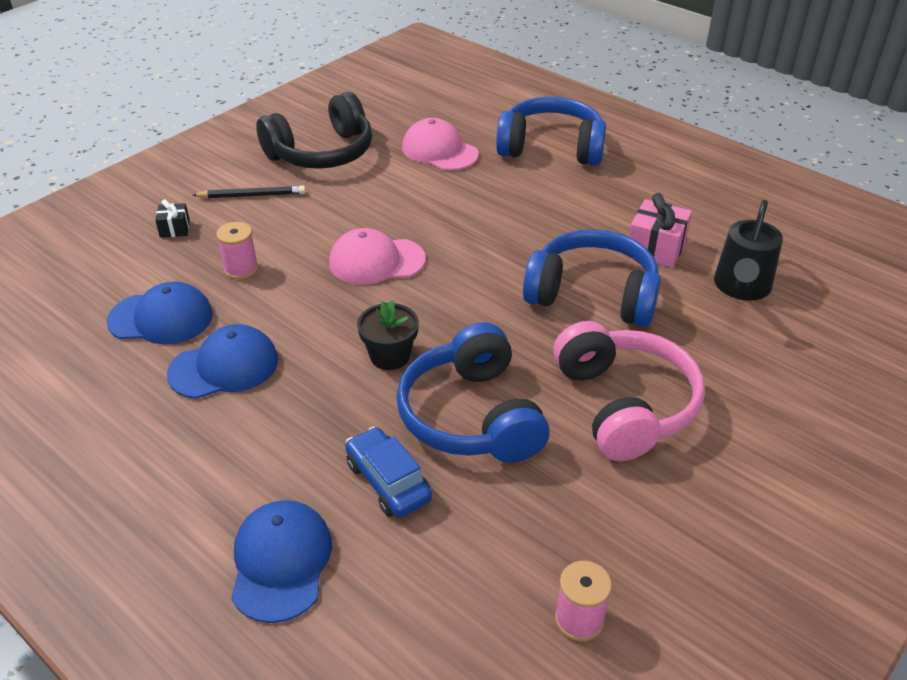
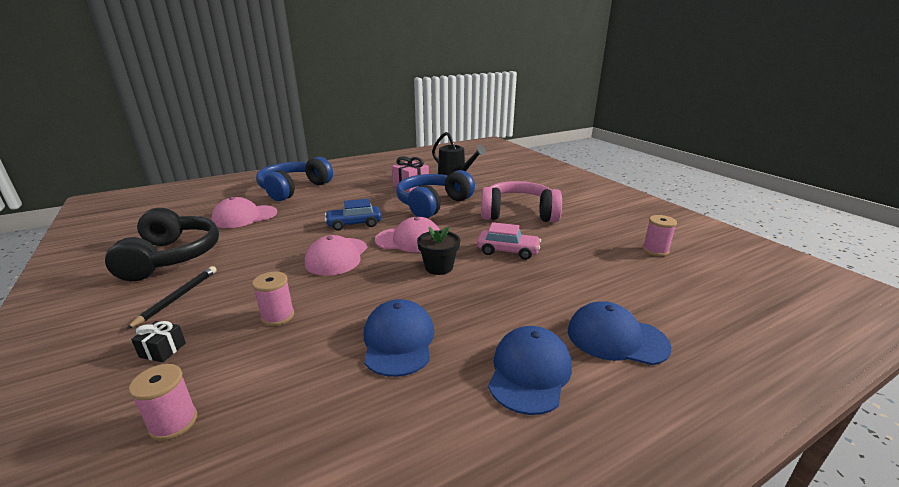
camera: 70 degrees left, 15 degrees down
(95, 278) = (173, 423): none -> pink spool
(161, 318) = (298, 373): blue cap -> blue cap (529, 372)
(388, 481) = (552, 286): blue car -> blue car (354, 224)
(453, 307) = (409, 240): none -> pink cap
(472, 416) = (508, 251): blue headphones -> pink car

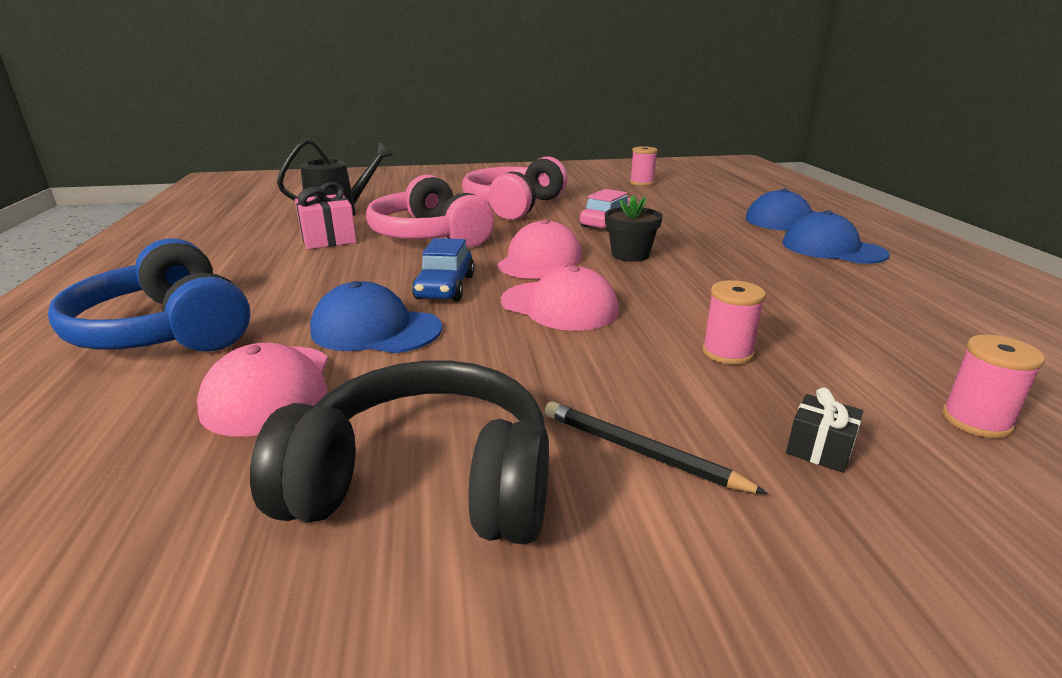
camera: 70 degrees left, 0 degrees up
(398, 341) = (787, 288): blue cap -> blue cap (376, 329)
(433, 204) = (430, 236): blue headphones -> pink headphones

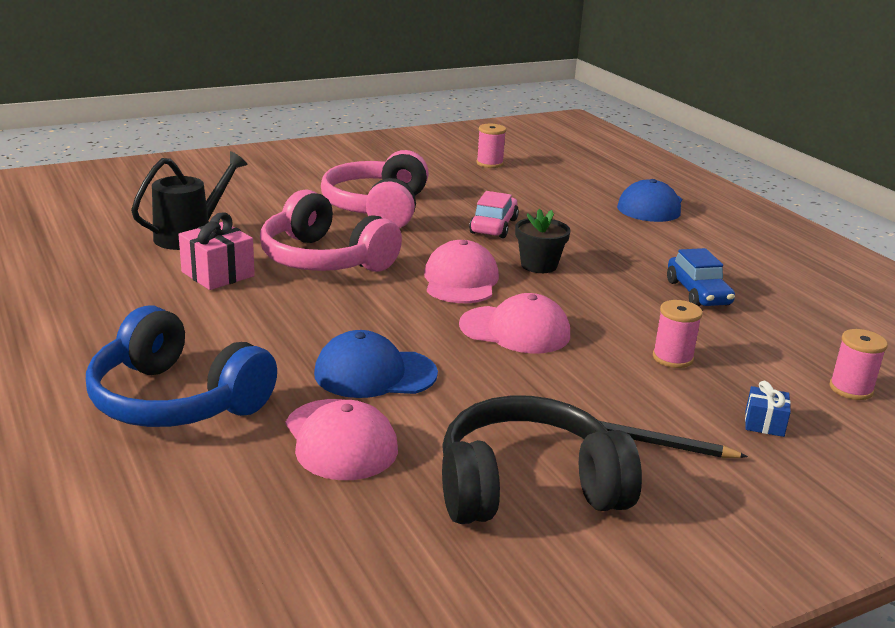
camera: 20 degrees left, 0 degrees up
(445, 287) = (397, 322): blue car -> blue car (698, 293)
(819, 449) = (764, 423): black gift -> blue gift
(832, 249) = (708, 241): blue cap -> none

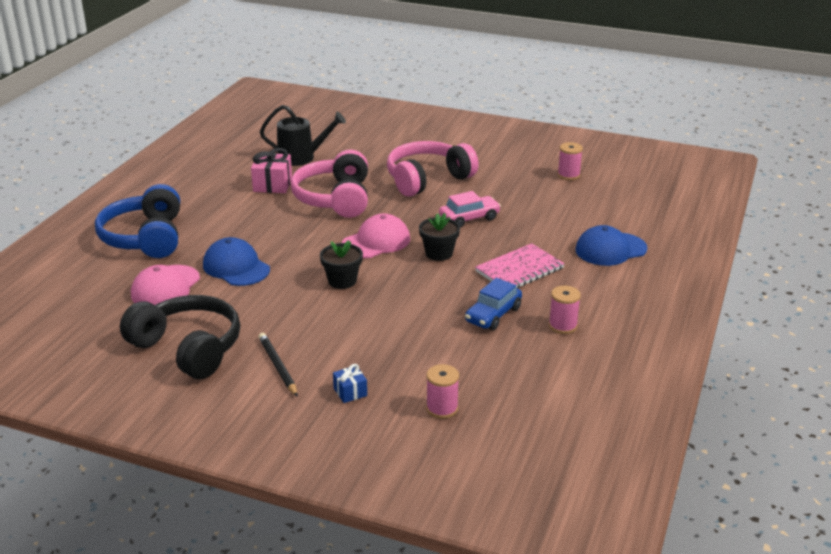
camera: 50 degrees right, 5 degrees up
(515, 330) = (342, 281): pink cap -> black flower pot
(630, 249) = (519, 270): none -> pink notebook
(672, 358) = (386, 337): pink spool -> pink spool (563, 326)

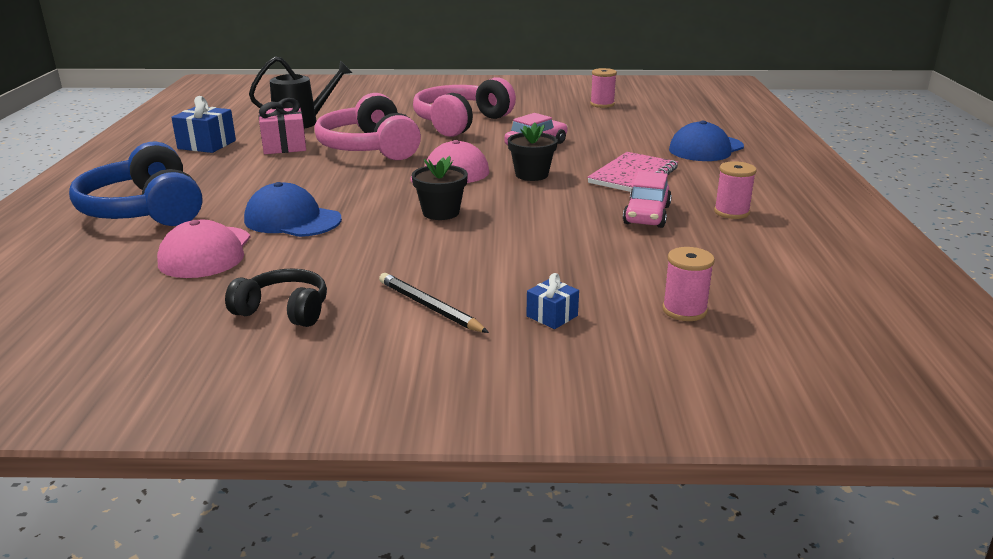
camera: 20 degrees left, 5 degrees down
(188, 348) = (284, 310): black headphones -> black headphones, size x0.56
(217, 173) = (207, 145): none -> blue gift
(493, 315) = (646, 215): blue car -> pink car

